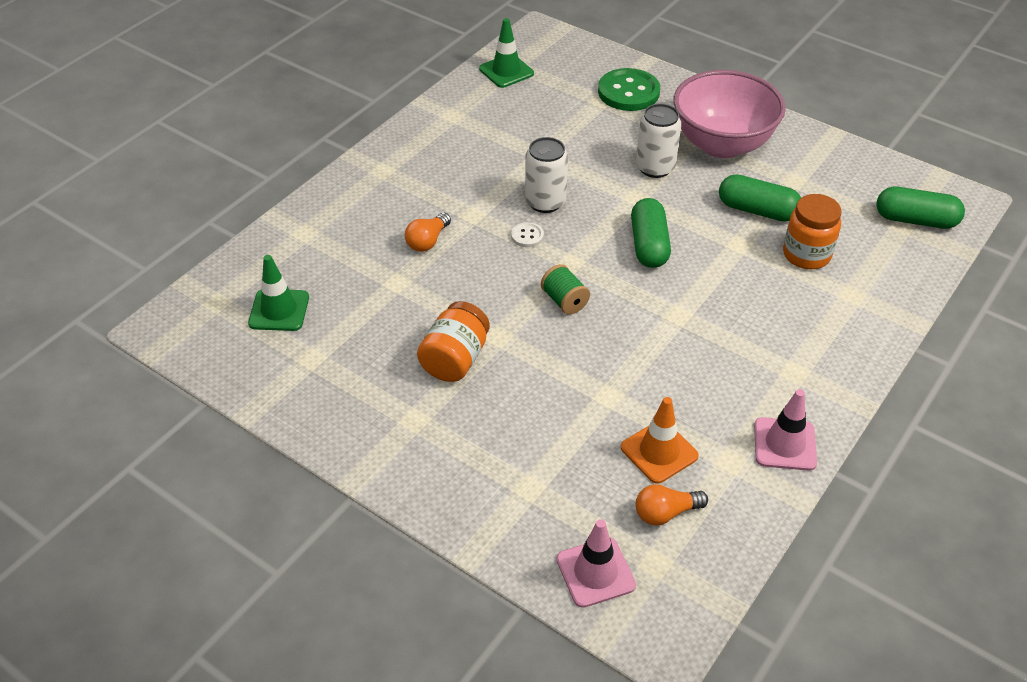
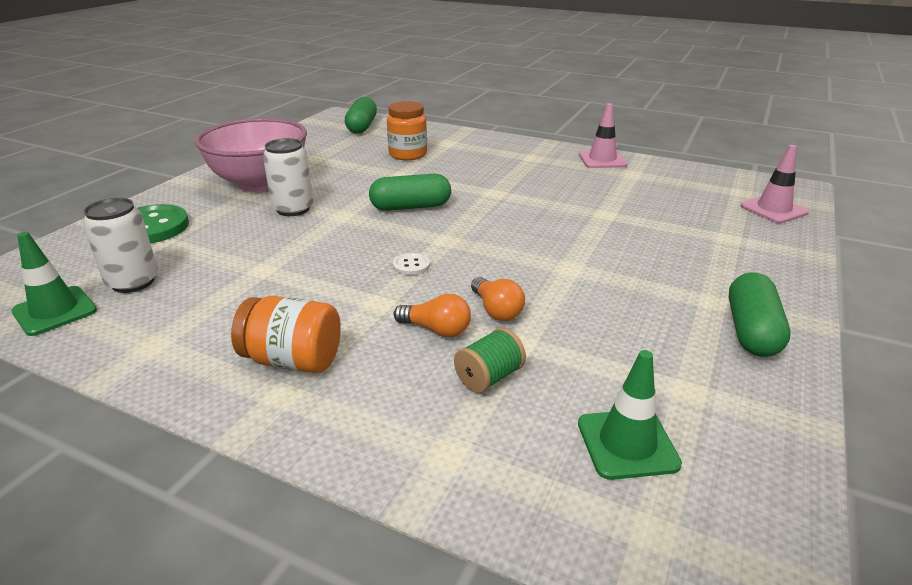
camera: 100 degrees left, 15 degrees down
(455, 359) = (616, 288): orange jar -> orange jar (293, 360)
(545, 202) = (351, 260): white can -> white can (133, 282)
(564, 301) = (502, 239): green spool -> green spool (489, 377)
(659, 452) = (645, 194): orange traffic cone -> none
(665, 513) = (697, 190): orange light bulb -> orange light bulb (496, 310)
(757, 210) = (356, 169): green capsule -> green capsule (751, 331)

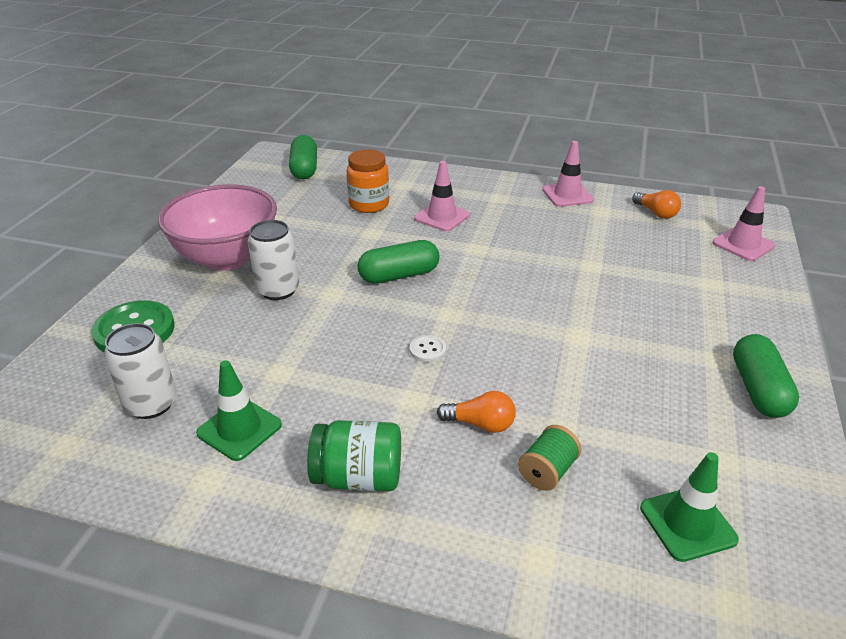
camera: 10 degrees left, 5 degrees up
(55, 311) = (85, 450): green traffic cone -> green traffic cone (239, 429)
(293, 360) = (358, 477): orange jar -> green jar
(472, 168) = (442, 217): none -> pink traffic cone
(496, 310) = (528, 394): orange light bulb -> orange light bulb (656, 213)

